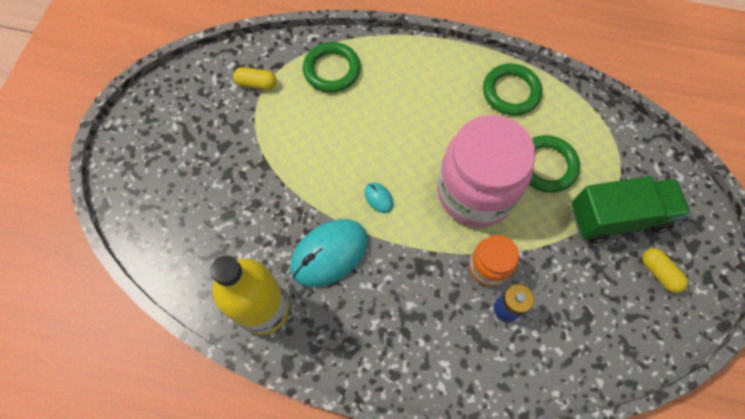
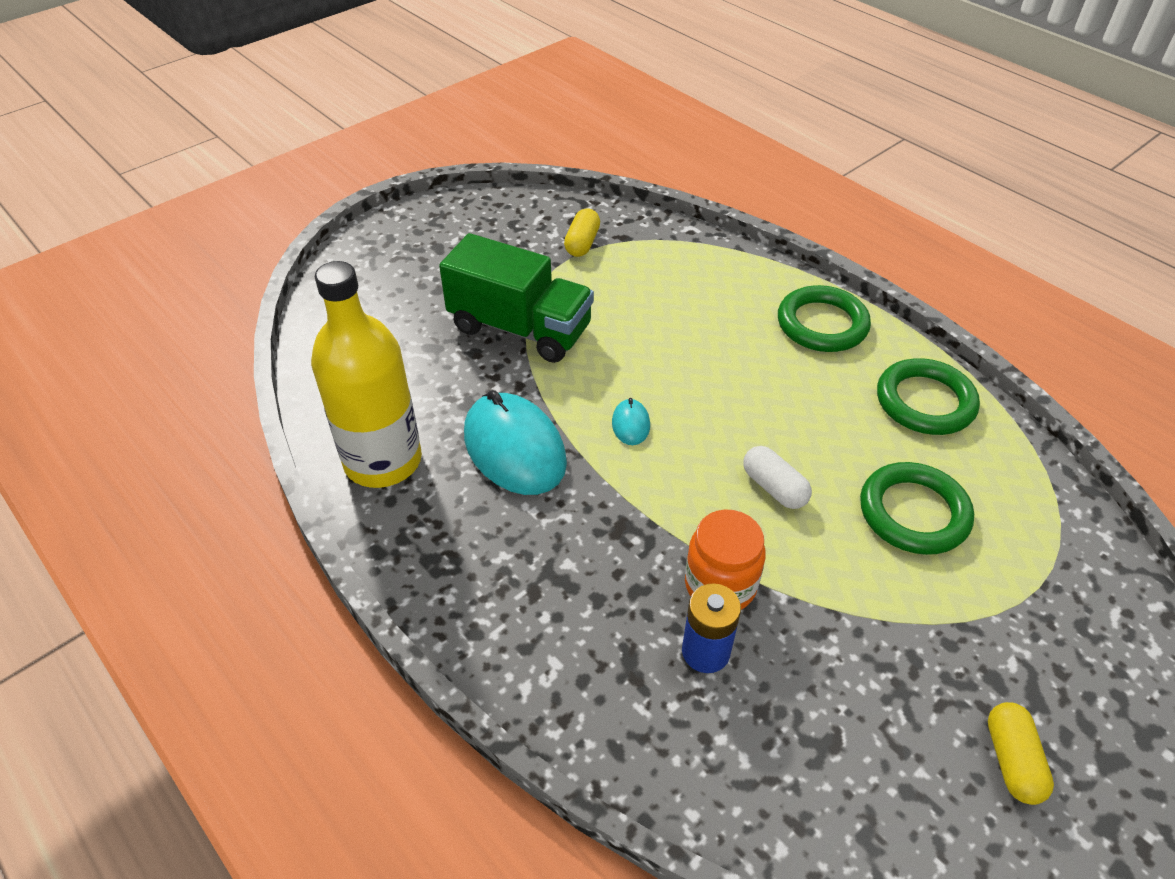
camera: 35 degrees right, 20 degrees down
(256, 84) = (582, 243): yellow capsule -> yellow capsule turned 60 degrees clockwise
(329, 253) = (514, 448): turquoise mouse -> turquoise mouse turned 60 degrees clockwise
(332, 70) = (686, 269): green ring -> green ring (822, 324)
(475, 192) = (774, 487): pink jar -> white capsule
(617, 218) = (988, 641): green truck -> green truck (520, 328)

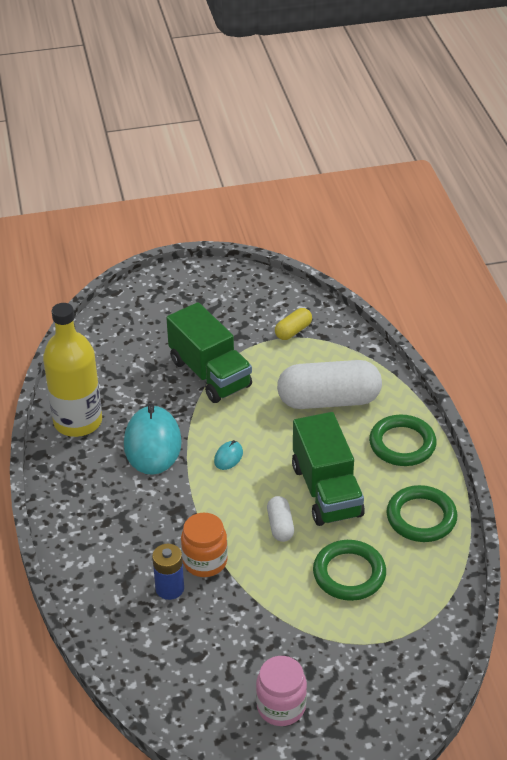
camera: 30 degrees right, 5 degrees down
(693, 306) = (328, 400): none -> white capsule
(788, 416) = (326, 491): none -> green truck
(1012, 760) = (281, 706): yellow capsule -> pink jar

